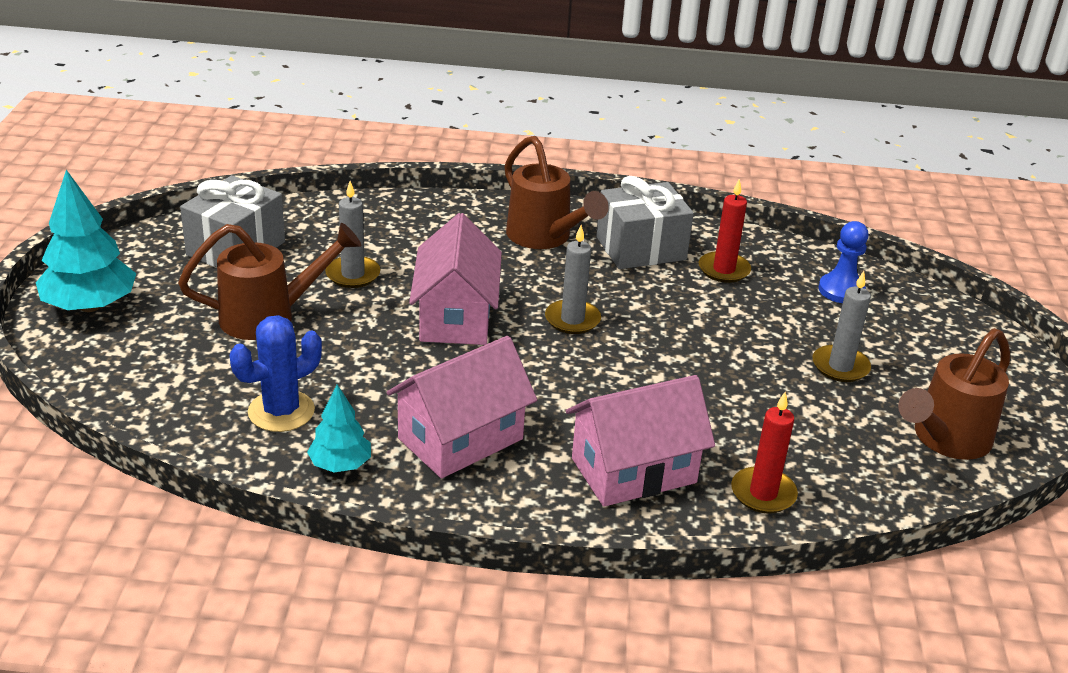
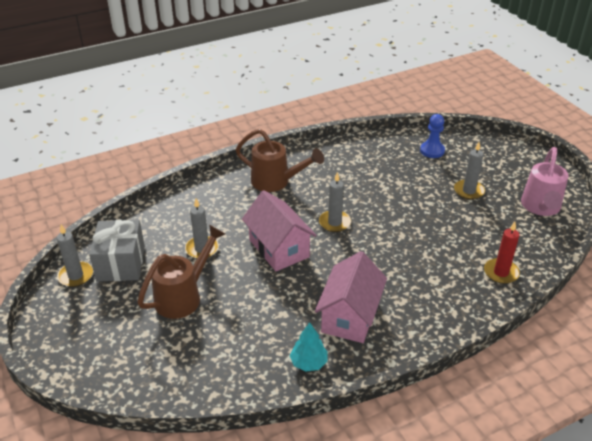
camera: 30 degrees left, 5 degrees up
(90, 306) = (73, 341): turquoise tree -> none
(170, 239) = (75, 276): none -> grey candle
(281, 411) = (248, 349): blue cactus -> none
(633, 470) = (440, 290): pink house -> none
(641, 248) = (326, 167): grey gift -> none
(724, 270) = (374, 162): red candle -> none
(945, 440) = (540, 208): brown watering can -> pink watering can

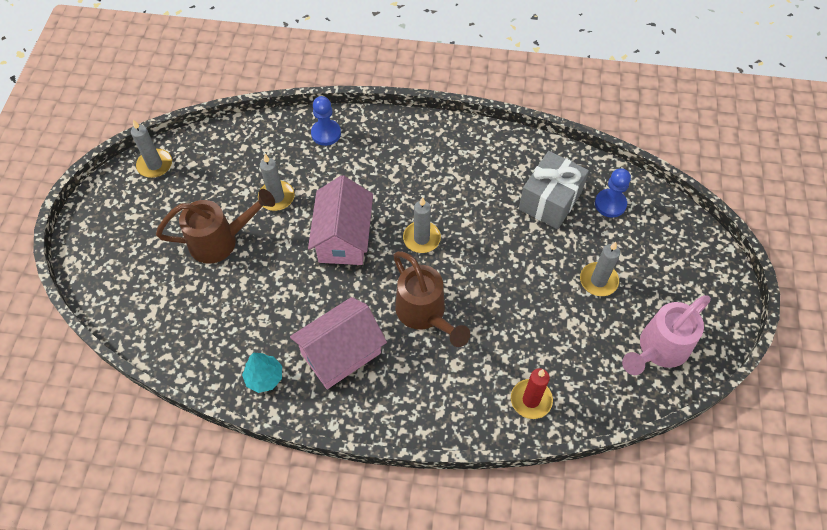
camera: 35 degrees right, 20 degrees up
(121, 263) = (199, 173): grey gift -> grey gift (550, 201)
(202, 196) = (326, 133): none -> blue pawn
(276, 182) = (409, 155): brown watering can -> brown watering can (425, 314)

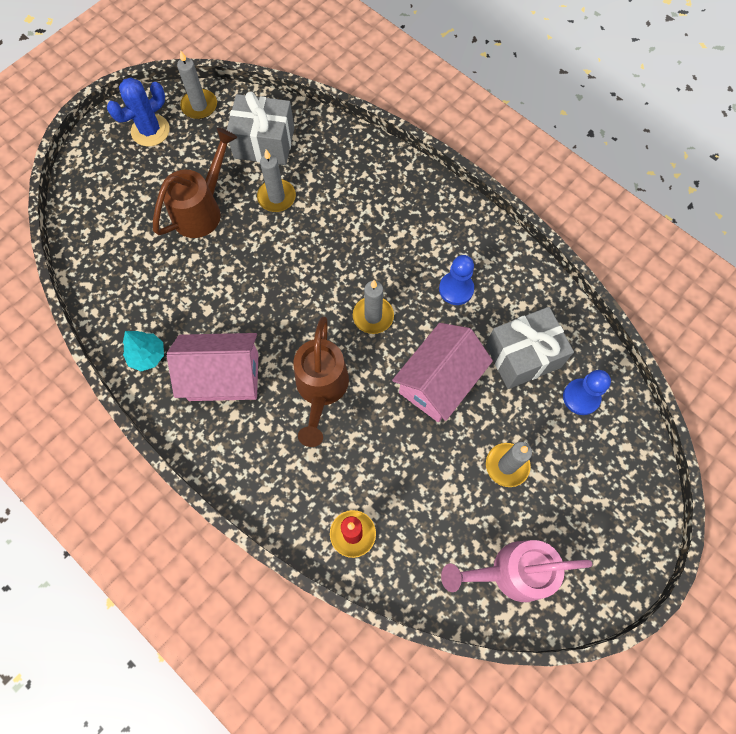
camera: 35 degrees right, 10 degrees up
(126, 206) = (150, 131): none -> blue cactus
(221, 240) = (202, 209): brown watering can -> brown watering can turned 75 degrees counterclockwise
(233, 163) = (264, 143): none -> grey gift
(326, 133) = (364, 162): blue pawn -> blue pawn (456, 289)
(343, 238) = (305, 272): pink house -> pink house (439, 382)

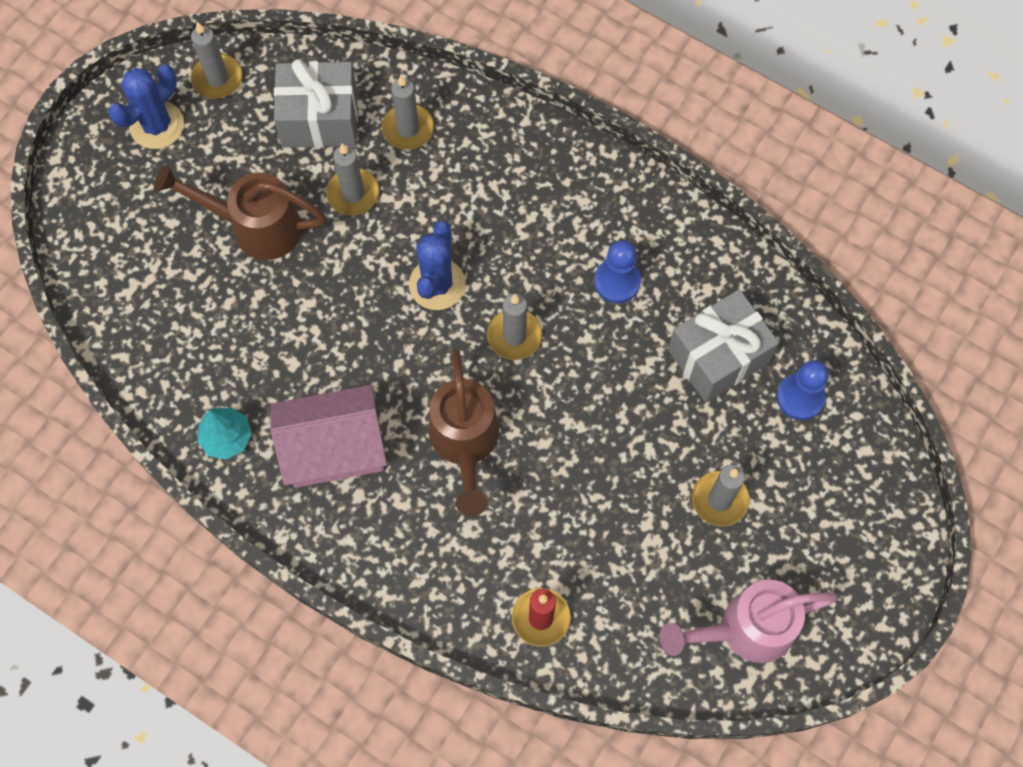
camera: 10 degrees left, 0 degrees up
(202, 209) = (255, 226): brown watering can -> brown watering can turned 105 degrees counterclockwise
(323, 270) = (437, 284): none -> blue cactus
(325, 159) = (408, 129): none -> grey candle
(439, 382) = (615, 408): pink house -> none

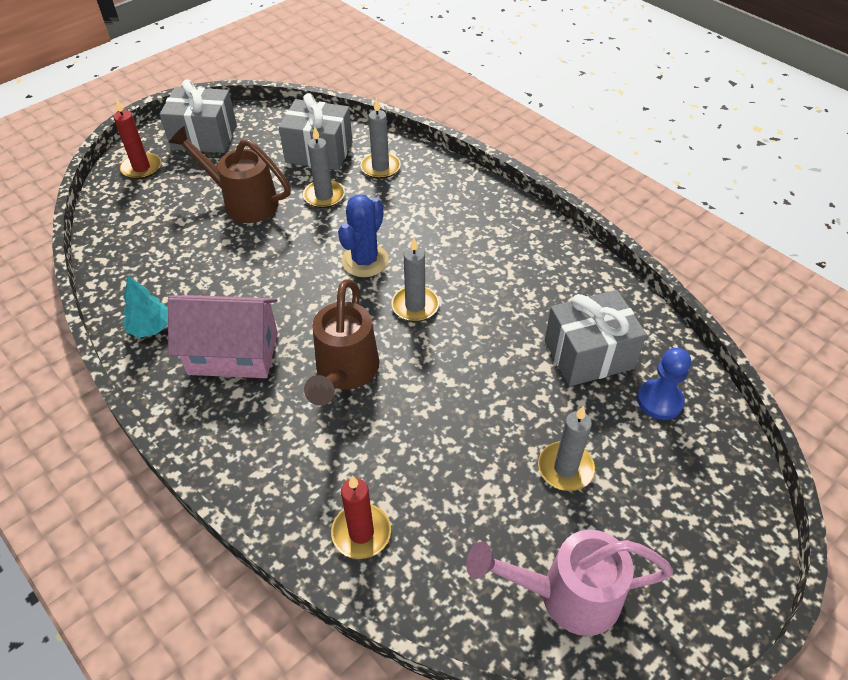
camera: 15 degrees right, 20 degrees down
(99, 199) = (141, 168): none -> red candle
(157, 125) = (204, 137): blue cactus -> grey gift
(217, 78) = (258, 120): grey candle -> none
(617, 281) = (513, 286): blue pawn -> none

